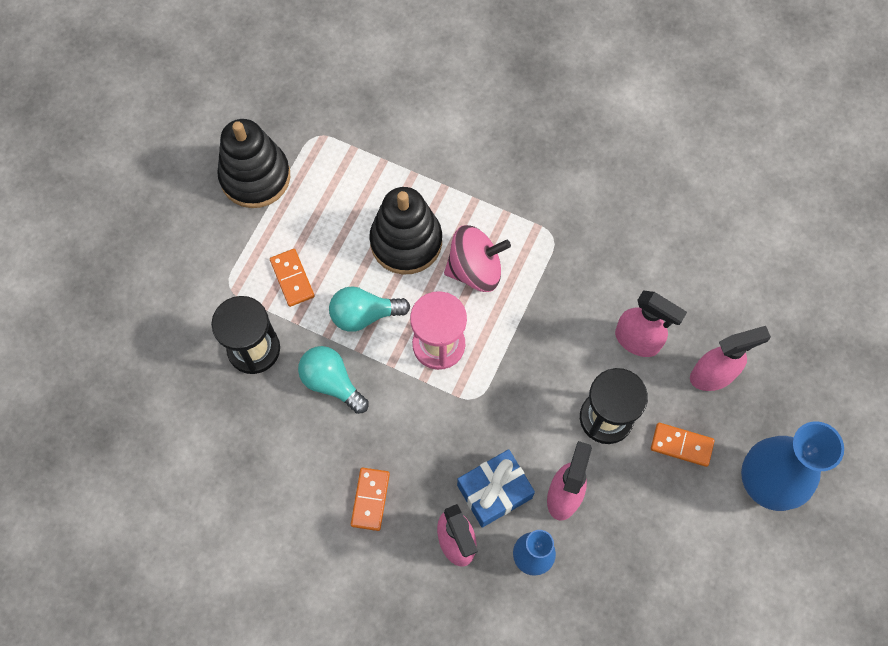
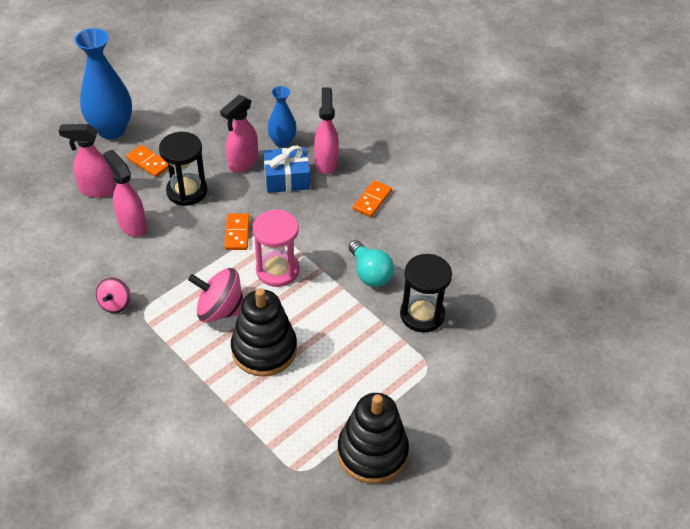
camera: 160 degrees left, 20 degrees down
(292, 278) = (372, 354): orange domino -> orange domino (237, 233)
(364, 315) = (324, 308): turquoise light bulb -> none
(588, 234) = (115, 304): none -> pink spinning top

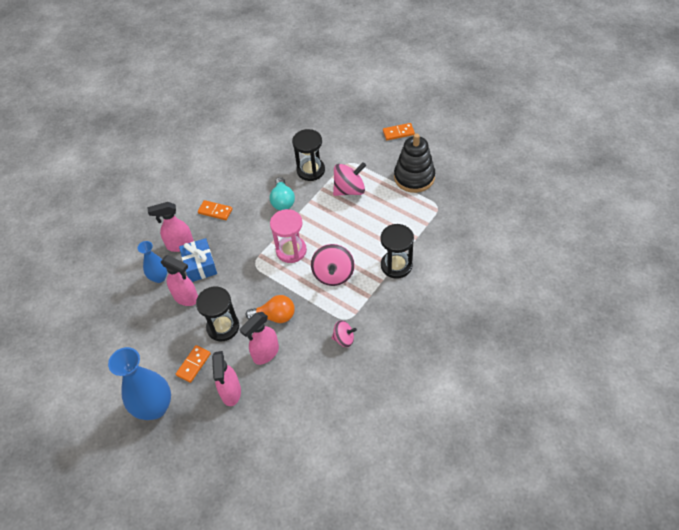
camera: 95 degrees left, 5 degrees up
(180, 240) = (275, 316): none -> orange light bulb
(206, 387) = (396, 265): none -> black hourglass
(237, 233) = (261, 282): orange domino -> orange domino (398, 133)
(264, 349) = (359, 242): black stacking toy -> none
(369, 357) = (349, 190): none -> pink spinning top
(370, 273) = (283, 201): turquoise light bulb -> turquoise light bulb turned 120 degrees clockwise

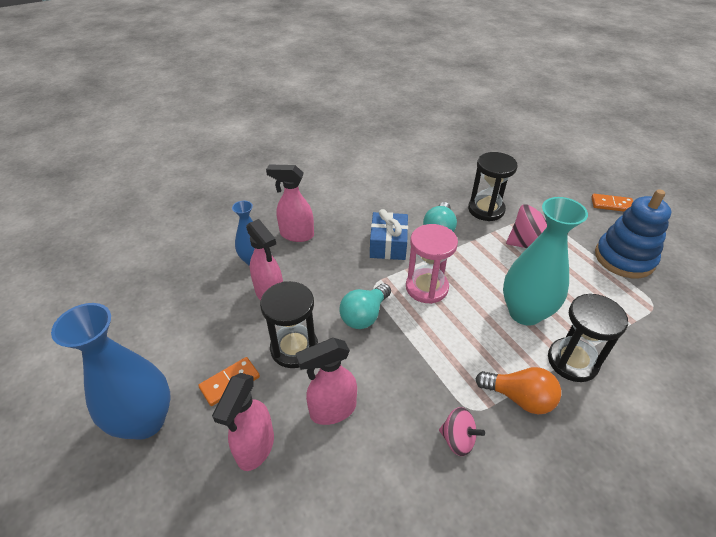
camera: 20 degrees right, 10 degrees down
(200, 265) = (306, 264): blue gift -> blue gift (388, 244)
(215, 211) = (354, 215): orange domino -> none
(258, 287) = (364, 315): none -> turquoise light bulb
(275, 316) = (369, 362): orange light bulb -> orange light bulb (519, 398)
(333, 274) = (473, 338): pink spinning top -> none
(360, 244) = (525, 312): none -> turquoise vase
(414, 177) = (624, 258): black stacking toy -> blue stacking toy

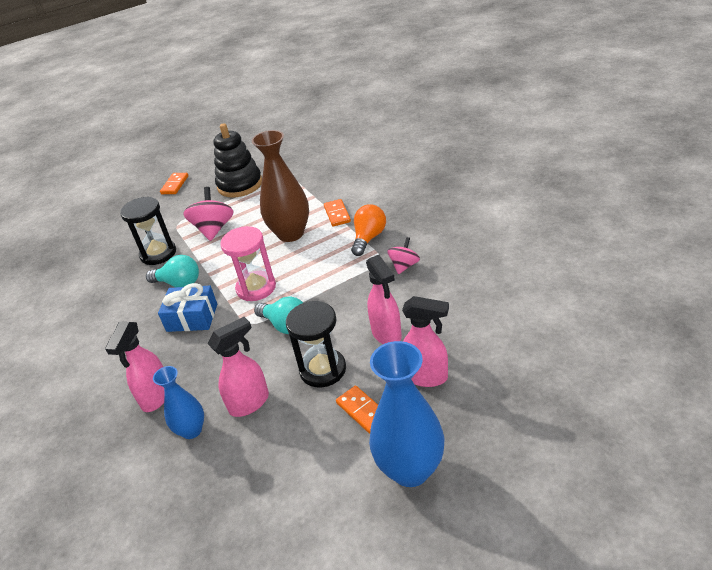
camera: 85 degrees left, 5 degrees down
(525, 312) = (290, 234): turquoise vase -> brown vase
(572, 361) = (337, 214): black hourglass -> orange domino
(624, 258) = (240, 185): blue stacking toy -> black stacking toy

